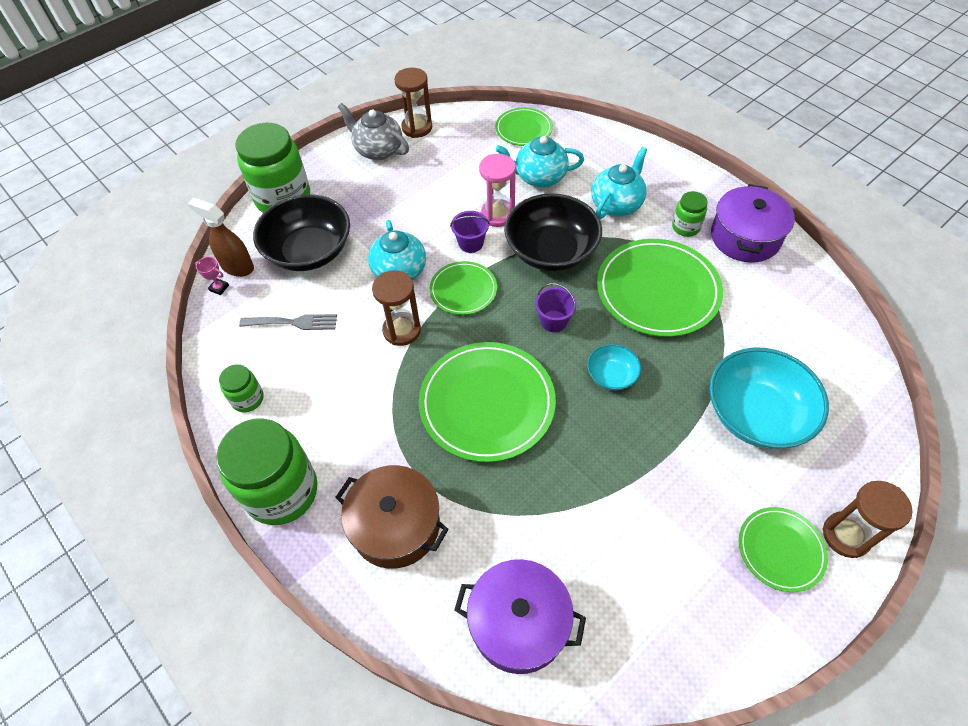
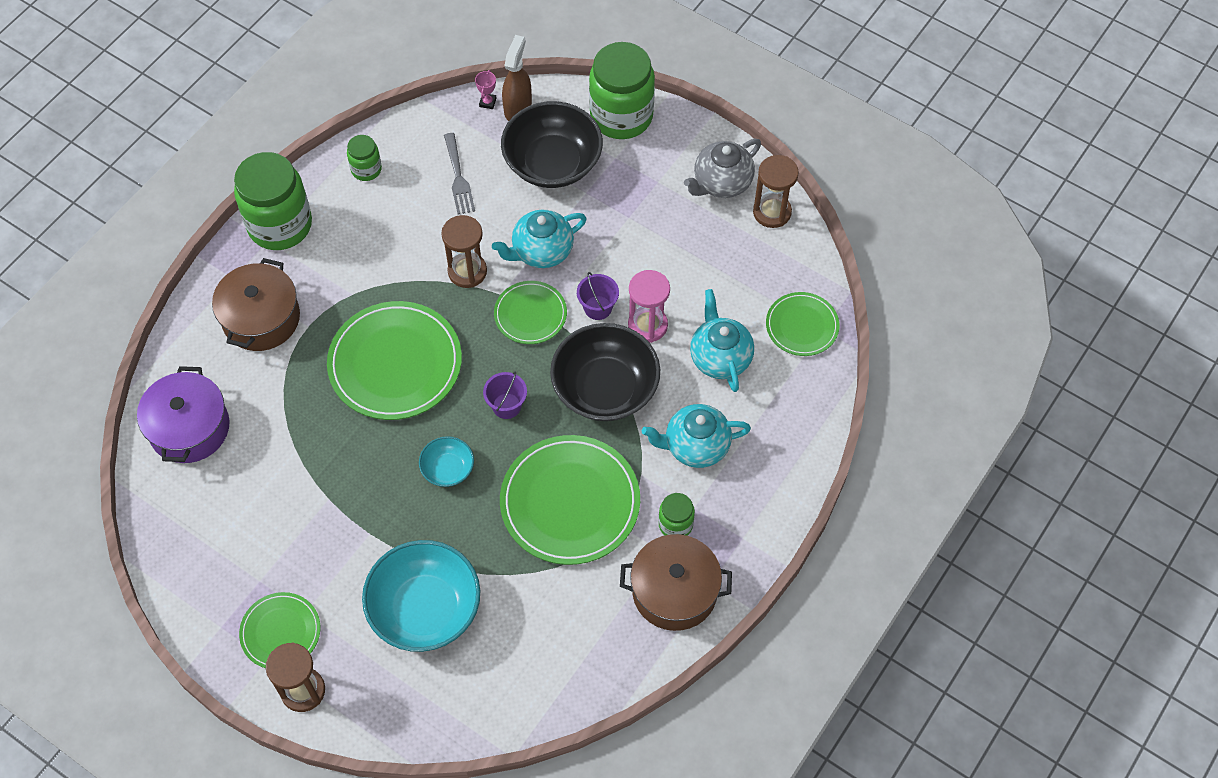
camera: 75 degrees right, 5 degrees up
(378, 150) = (721, 183): grey teapot -> grey teapot turned 150 degrees counterclockwise
(616, 204) = (695, 446): turquoise teapot -> turquoise teapot turned 150 degrees clockwise
(745, 237) = (674, 591): purple pot -> brown pot

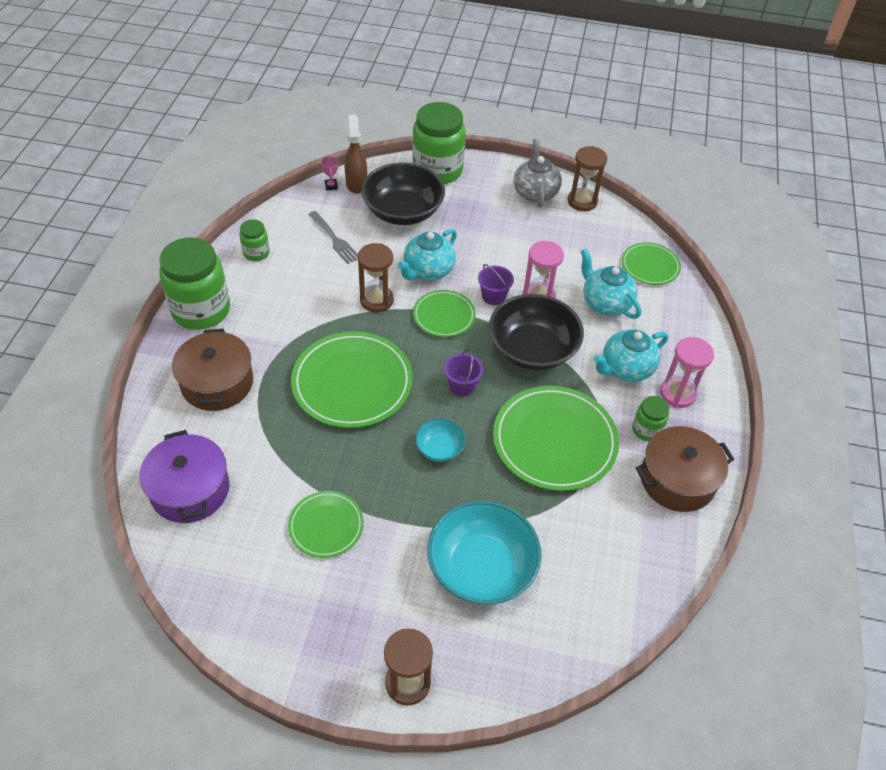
camera: 25 degrees left, 10 degrees down
(280, 632) = (360, 637): green plate -> green plate (326, 526)
(721, 183) = (535, 193): grey teapot -> grey teapot turned 150 degrees clockwise
(735, 495) = (677, 394): none -> pink hourglass

